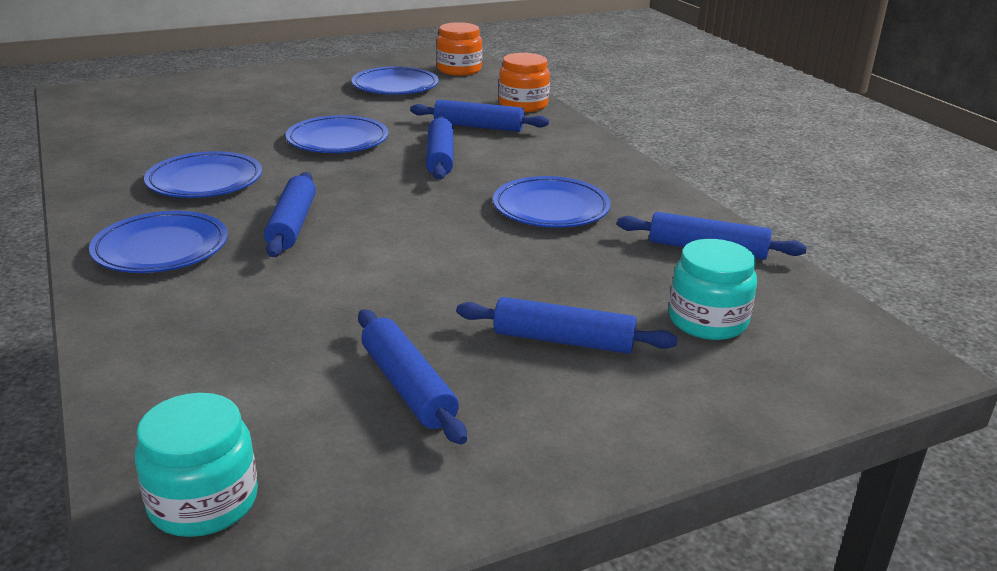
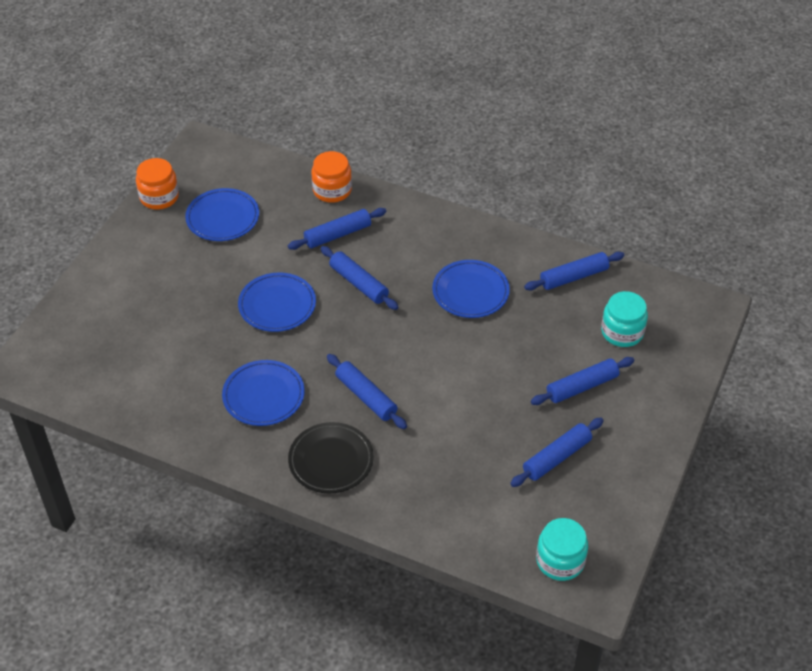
camera: 40 degrees left, 20 degrees up
(161, 248) = (331, 460): blue plate -> black plate
(408, 386) = (556, 457): blue rolling pin -> blue rolling pin turned 60 degrees counterclockwise
(459, 70) = (235, 168): orange jar -> orange jar (159, 197)

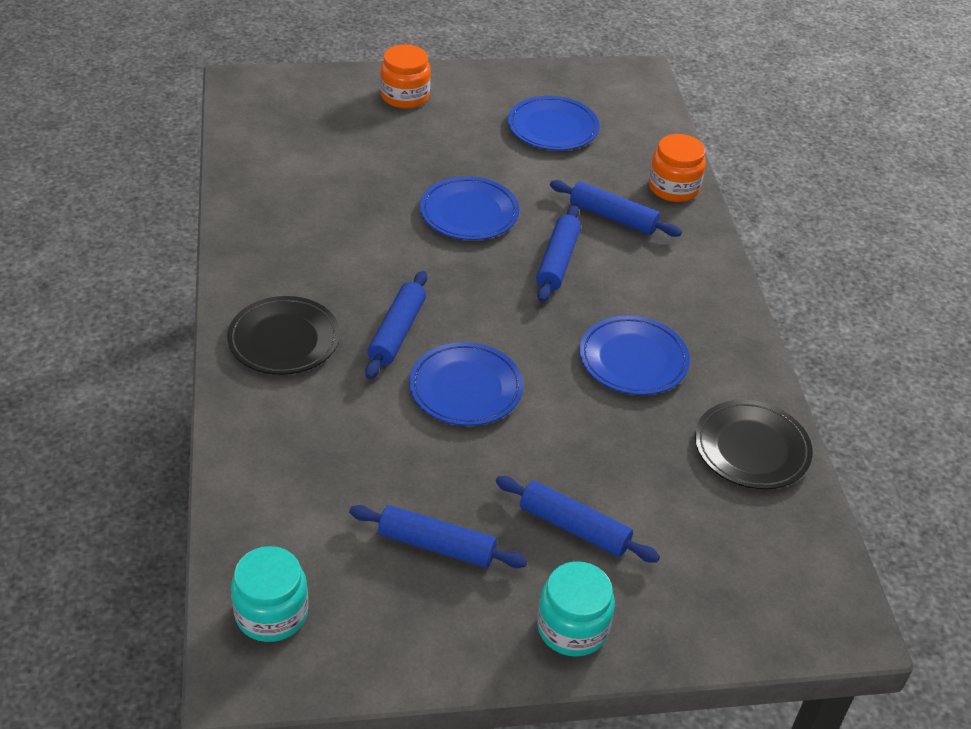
camera: 55 degrees right, 5 degrees down
(159, 197) = (538, 77): orange jar -> orange jar (405, 96)
(263, 396) = (335, 253): blue plate -> blue plate (466, 388)
(573, 277) = (751, 448): blue rolling pin -> black plate
(622, 332) = (704, 536): turquoise jar -> turquoise jar (572, 628)

